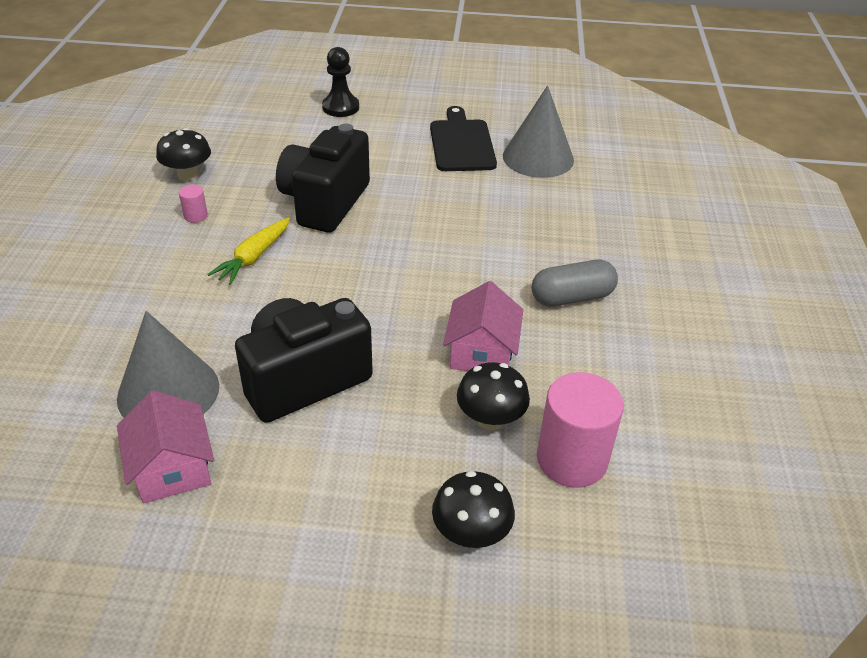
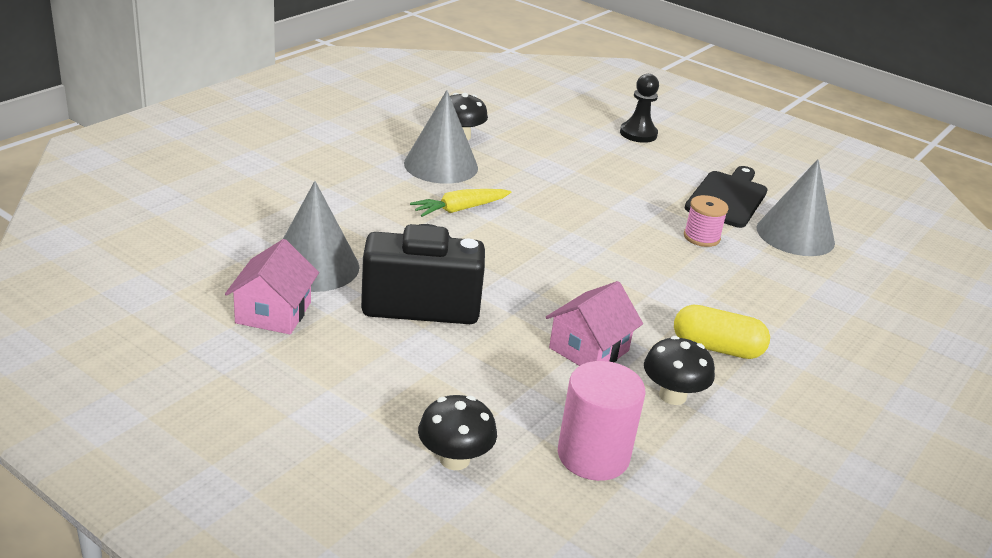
camera: 30 degrees right, 10 degrees down
(195, 216) = (441, 165): pink cylinder -> grey cone
(325, 202) = (556, 195): black camera -> none
(474, 192) = (701, 237): none -> pink spool
(490, 419) = (549, 396): black mushroom -> black mushroom (672, 396)
(572, 297) = (717, 348): grey capsule -> yellow capsule

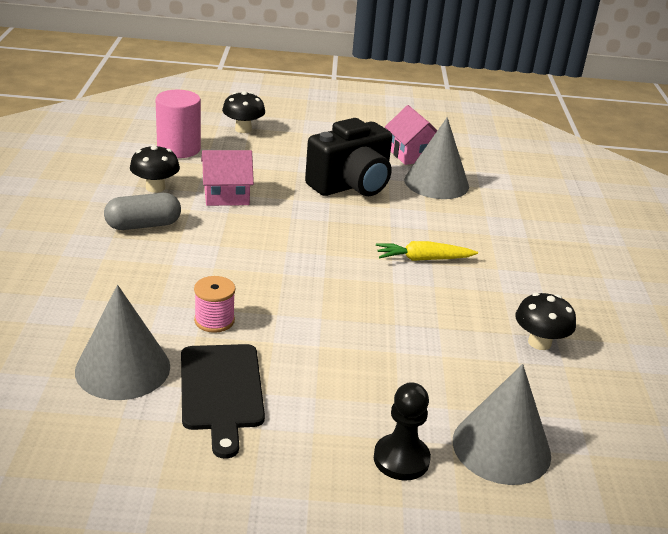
camera: 145 degrees right, 0 degrees up
(441, 165) = (499, 296): grey cone -> grey cone (501, 447)
(460, 209) = (423, 259): yellow carrot -> yellow carrot turned 120 degrees counterclockwise
(589, 349) = (226, 195): pink house -> pink house turned 75 degrees clockwise
(717, 348) = (143, 225): yellow capsule -> grey capsule

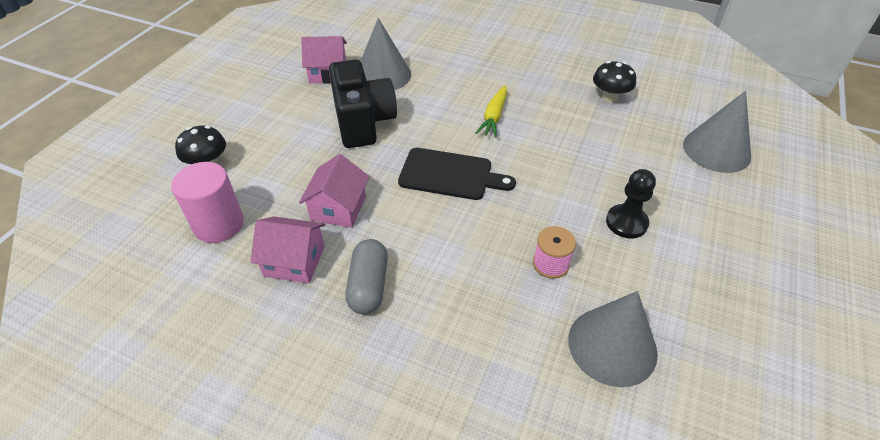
camera: 65 degrees left, 15 degrees up
(155, 187) = (294, 261): black mushroom -> pink house
(221, 391) = (650, 281): black cutting board -> black cutting board (450, 175)
(401, 459) = (729, 199): black pawn -> black pawn (626, 222)

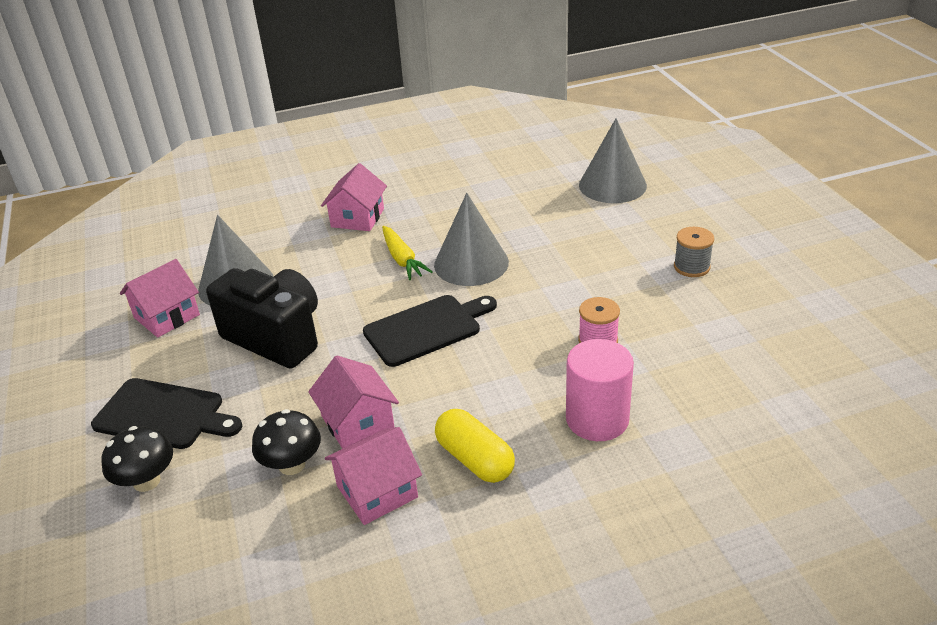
camera: 40 degrees left, 10 degrees down
(219, 224) = (247, 520): pink cylinder -> pink cylinder (597, 419)
(258, 131) = (163, 415): none -> black cutting board
(369, 286) = (475, 459): grey capsule -> yellow capsule
(501, 71) = (357, 218): none -> pink house
(609, 97) = (483, 189): black mushroom -> black mushroom (292, 465)
(612, 345) = (708, 364): grey cone -> grey cone (471, 263)
(626, 222) = (614, 275): black pawn -> none
(700, 258) = (691, 267): none -> grey spool

